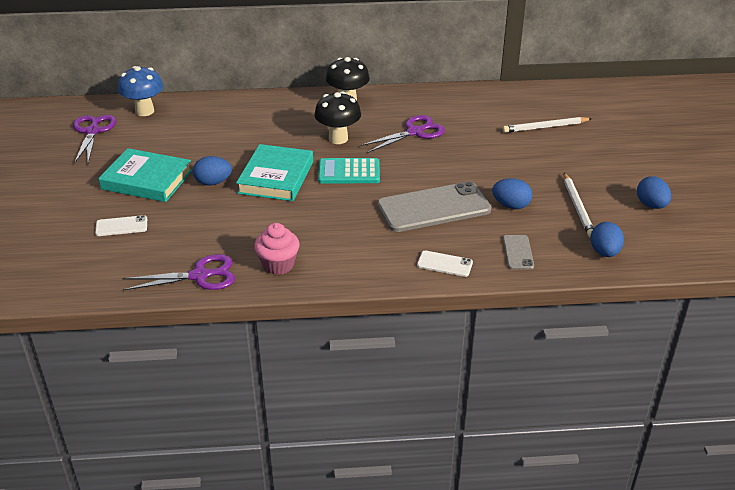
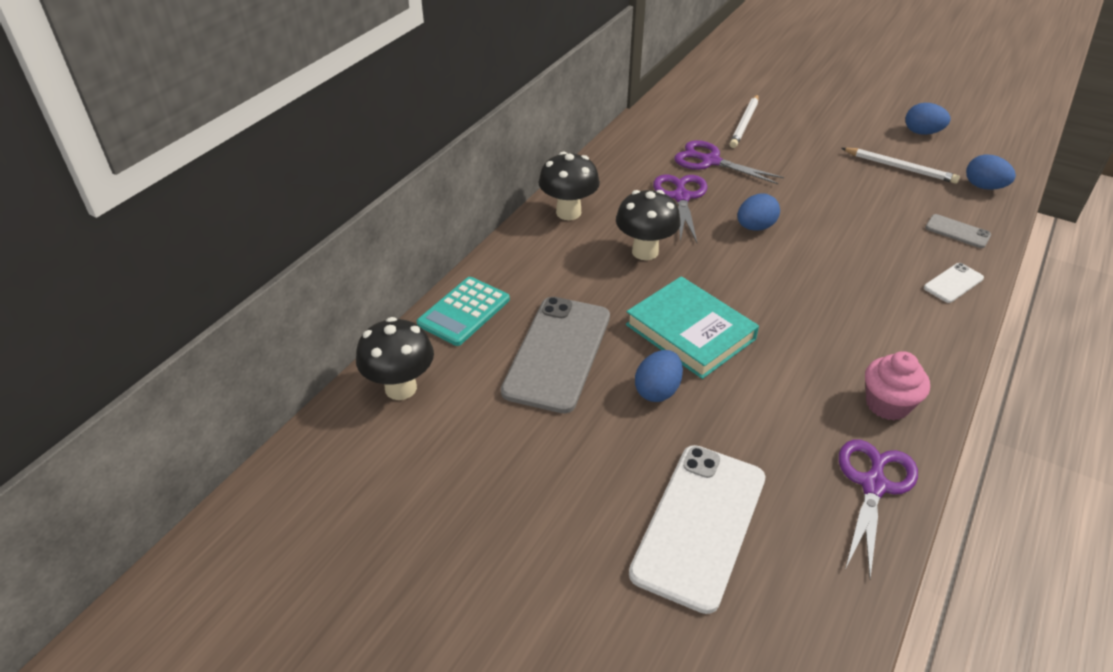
camera: 55 degrees left, 5 degrees up
(92, 131) = (399, 466): purple scissors -> purple scissors (710, 161)
(121, 226) = (699, 525): white phone -> white phone, size x2.19
(144, 111) = (401, 388): blue mushroom -> black mushroom
(147, 180) = (596, 453): turquoise book -> none
(349, 172) = (725, 273): turquoise calculator -> turquoise calculator (464, 311)
(433, 208) = (843, 247): grey phone -> grey phone (558, 353)
(511, 205) = (872, 201): blue egg -> blue egg (755, 227)

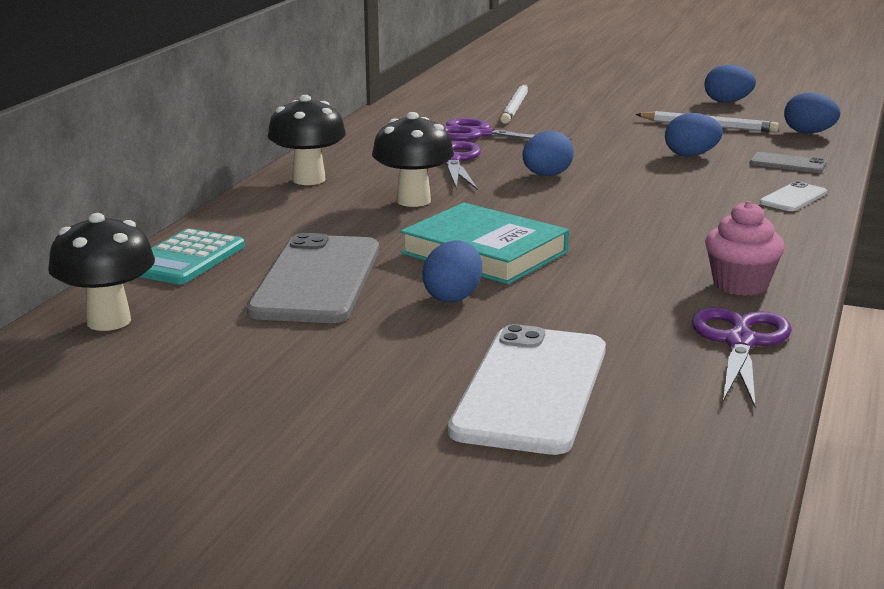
camera: 10 degrees left, 20 degrees down
(878, 210) = (691, 155): none -> blue egg

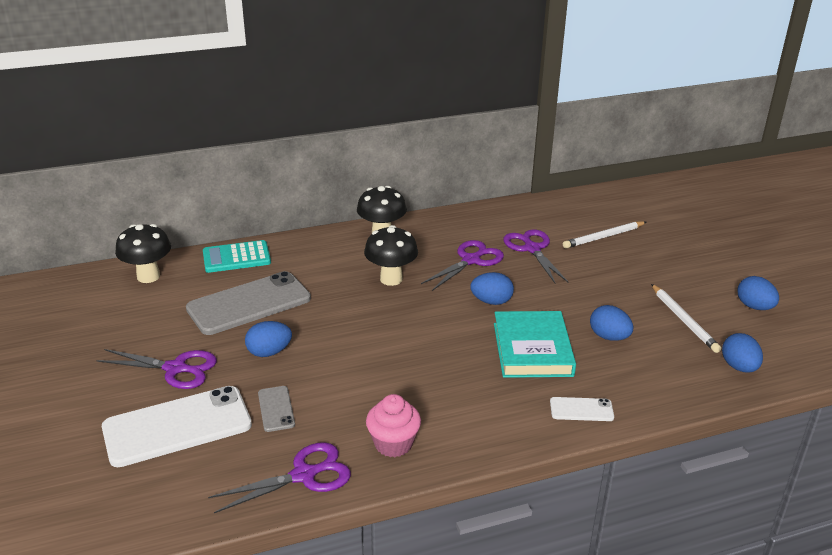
camera: 50 degrees right, 10 degrees up
(391, 359) = (176, 369): none -> purple scissors
(484, 252) = (341, 335): turquoise book -> turquoise book (532, 349)
(787, 163) = (651, 382): grey phone -> grey phone (276, 409)

